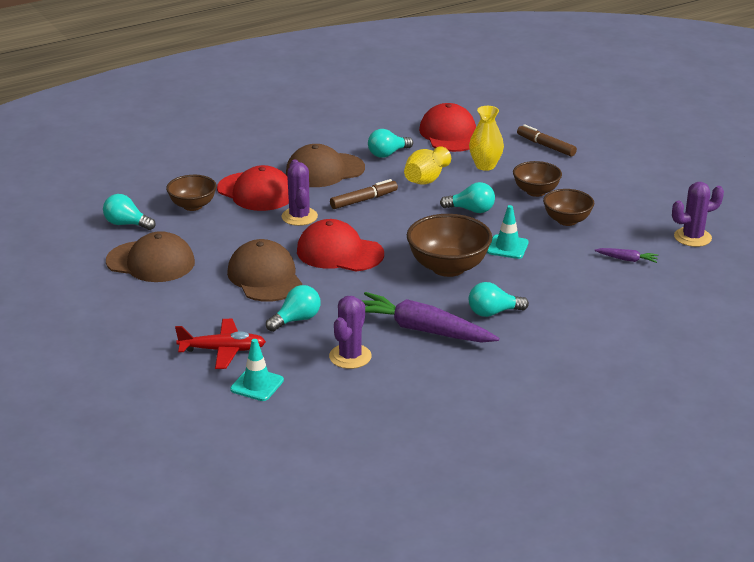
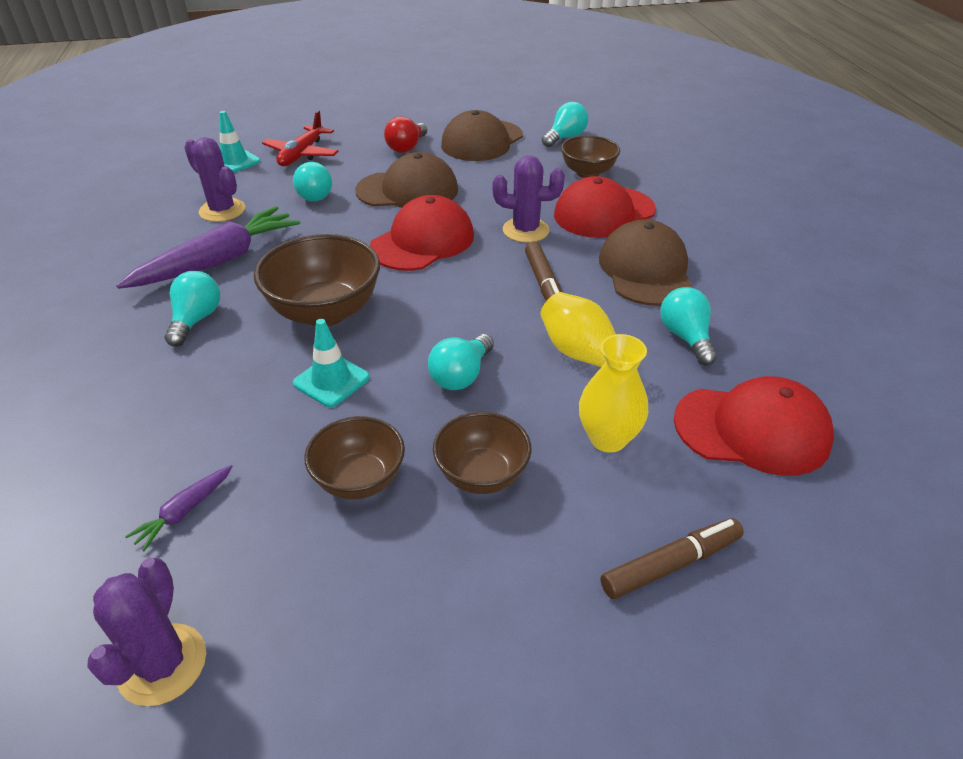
camera: 110 degrees right, 10 degrees up
(181, 297) = (407, 147): none -> red light bulb

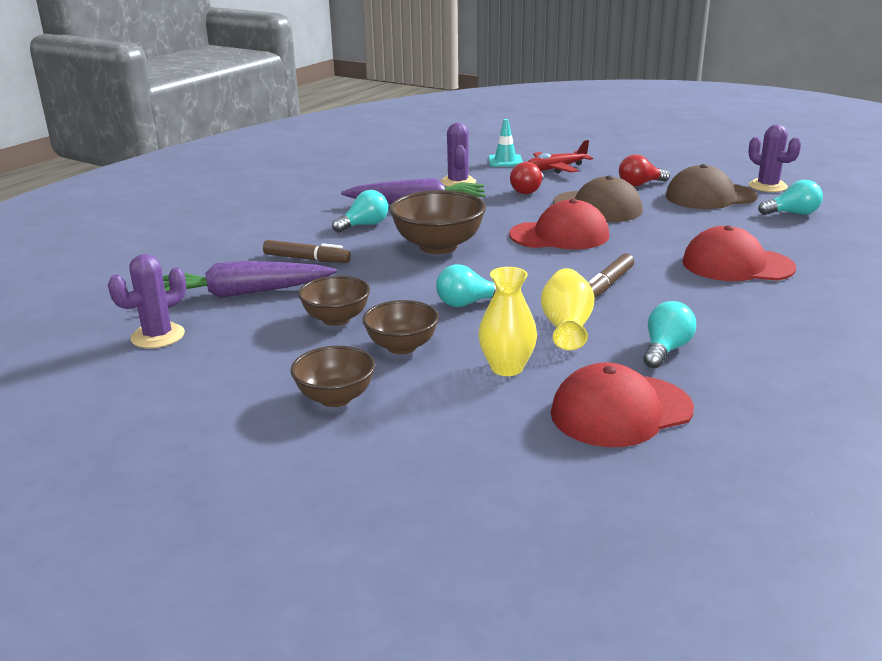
camera: 45 degrees right, 15 degrees down
(184, 511) = (243, 293): purple carrot -> purple carrot, size x2.26
(313, 194) = (528, 191): turquoise light bulb -> red light bulb
(331, 380) = (390, 276): turquoise traffic cone -> none
(525, 230) = (648, 254): purple cactus -> purple cactus (767, 186)
(587, 173) = (770, 239): brown bowl -> brown bowl (335, 398)
(645, 270) = (707, 306): brown cap -> none
(671, 565) = (440, 432): brown marker -> brown marker (307, 259)
(752, 429) = (621, 411): red cap -> red cap turned 105 degrees clockwise

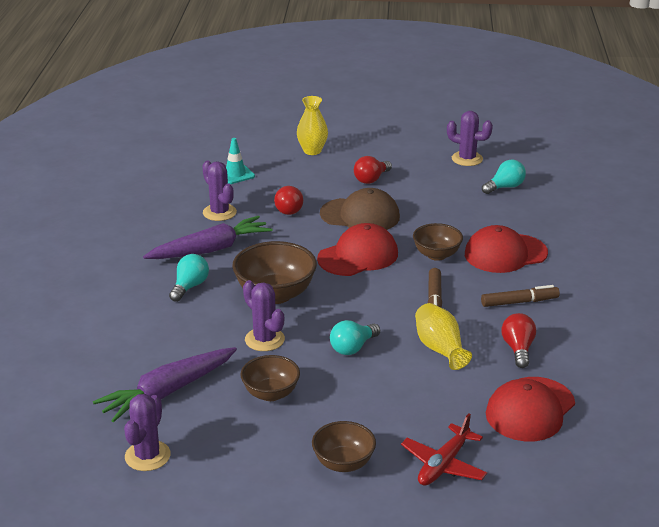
camera: 30 degrees left, 5 degrees up
(307, 259) = (181, 339): brown marker -> brown marker (519, 302)
(384, 277) = (264, 340): none -> purple cactus
(402, 347) = (345, 403): brown bowl -> brown bowl (436, 255)
(507, 368) = (432, 398): yellow vase -> yellow vase (312, 151)
(555, 169) = (287, 175): red plane -> red plane (443, 464)
(665, 350) = (518, 349): turquoise light bulb -> red light bulb
(710, 196) = (434, 181): brown cap -> none

